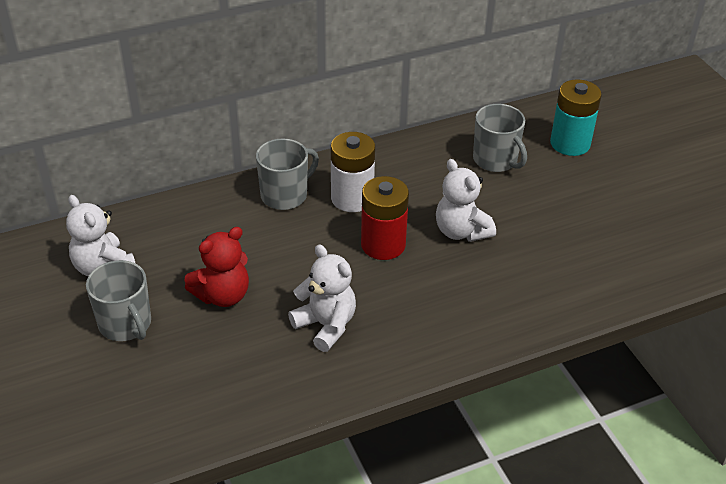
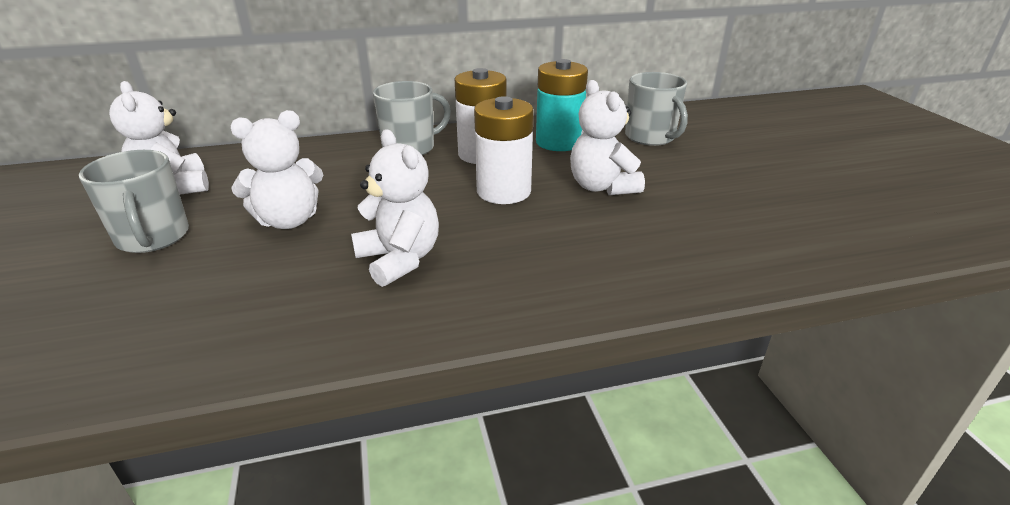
camera: 10 degrees right, 10 degrees down
(222, 295) = (288, 220): red teddy bear -> white teddy bear
(383, 244) = (503, 191): red battery -> white battery
(570, 143) = (735, 131): turquoise battery -> turquoise battery (558, 142)

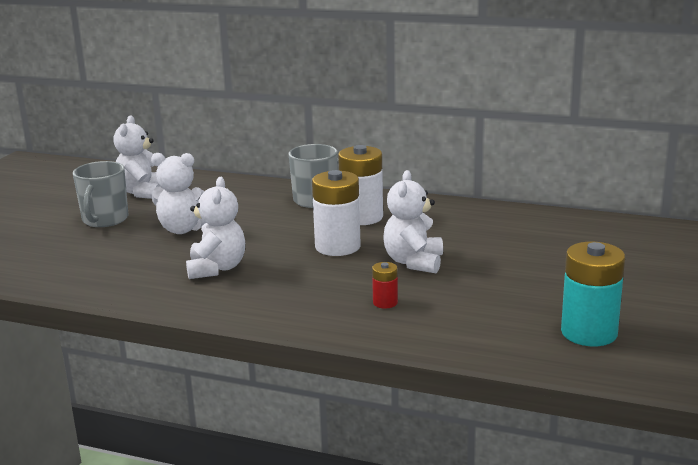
camera: 35 degrees right, 10 degrees down
(558, 142) = (436, 222): turquoise battery -> turquoise battery (589, 333)
(645, 240) = (385, 302): none -> red battery
(650, 137) = (523, 236): grey mug -> none

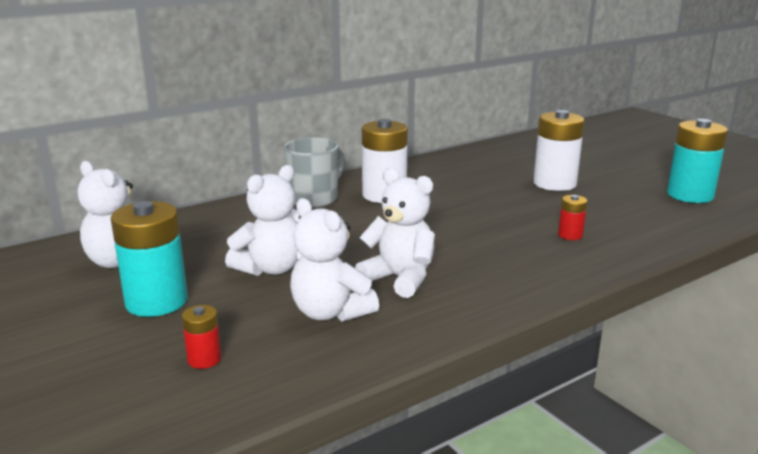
camera: 55 degrees left, 0 degrees up
(55, 255) = (204, 359): none -> red battery
(105, 219) = (156, 302): grey mug -> turquoise battery
(337, 246) = (432, 219): white battery -> white battery (554, 183)
(414, 262) = (505, 205): white teddy bear -> white teddy bear (330, 312)

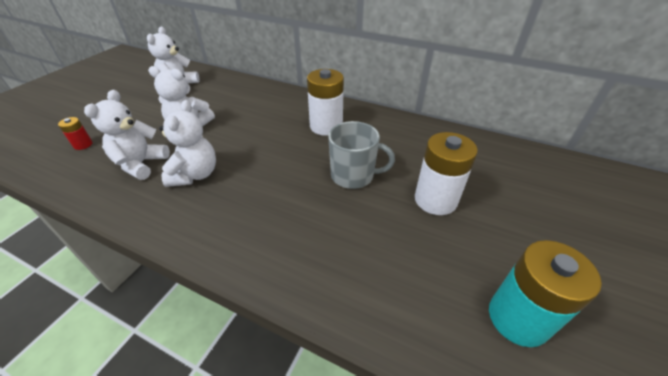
camera: 60 degrees right, 20 degrees up
(156, 302) = (140, 111): turquoise battery -> none
(314, 199) = (297, 105): grey mug -> grey mug (353, 176)
(570, 235) = (321, 239): red battery -> none

